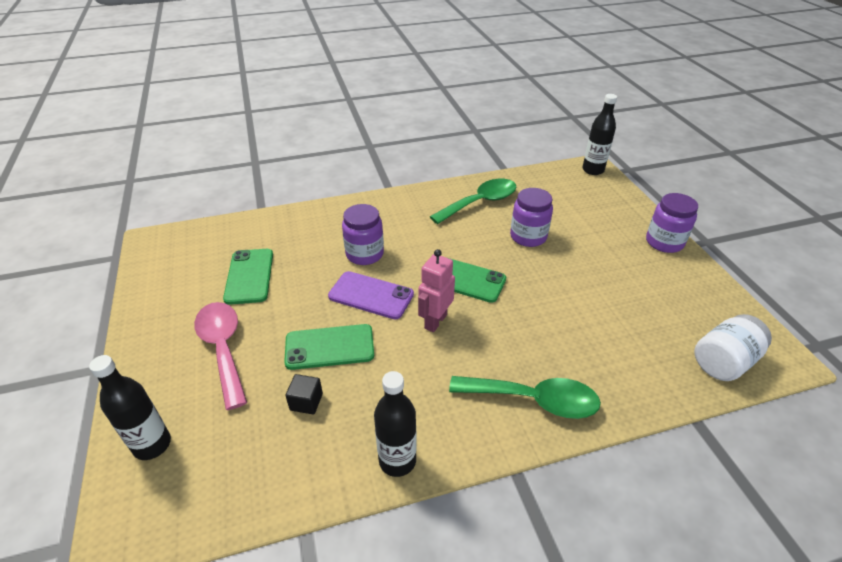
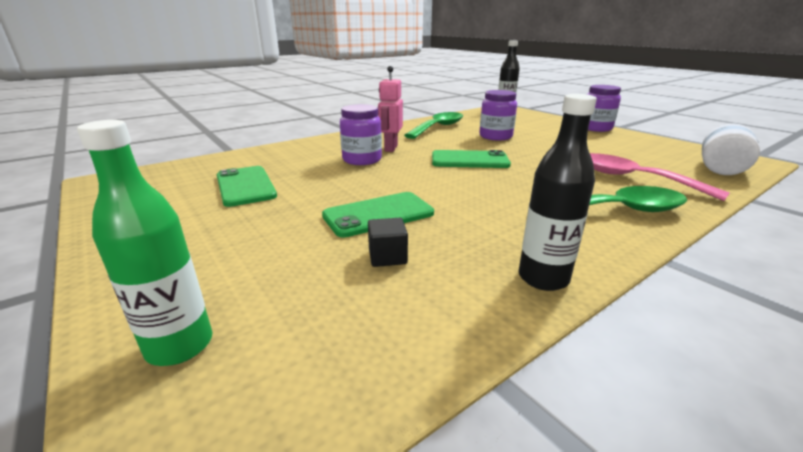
camera: 20 degrees left, 15 degrees down
(152, 445) = (180, 345): black bottle -> green bottle
(223, 348) = (245, 237): pink spoon -> pink spoon (633, 179)
(371, 295) = (391, 179): purple phone -> none
(435, 321) = (470, 184): pink robot -> pink robot (390, 148)

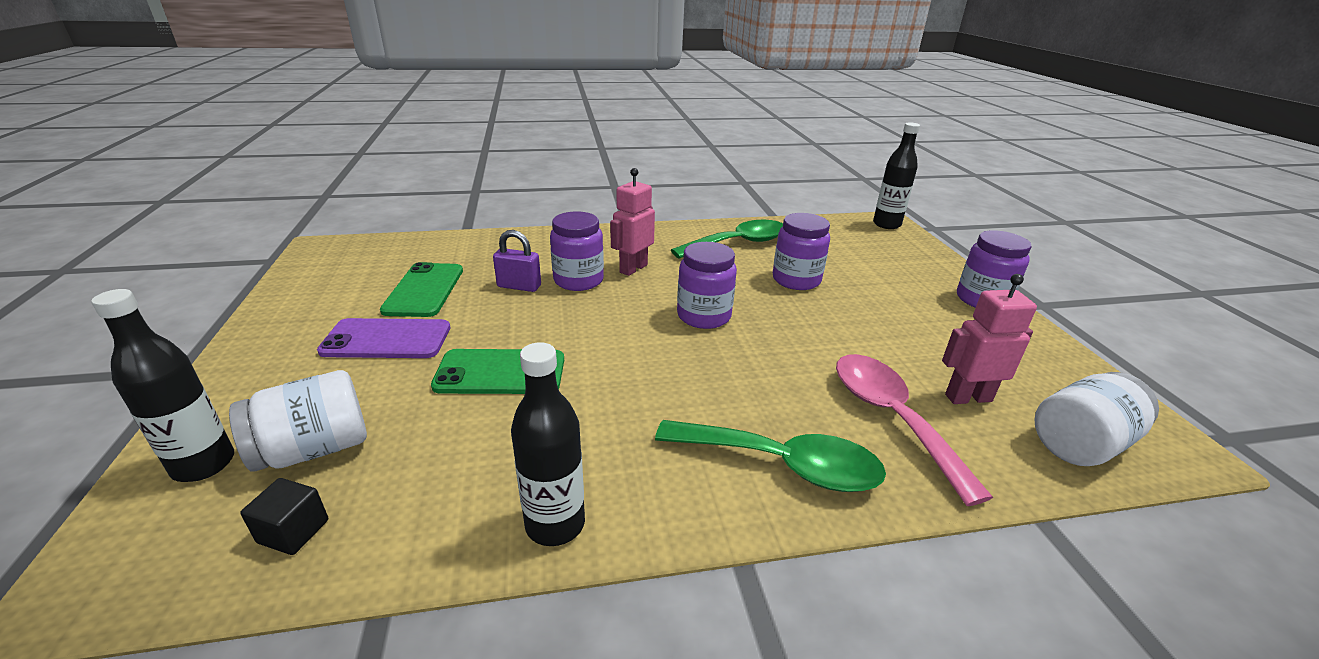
camera: 25 degrees right, 5 degrees up
(180, 345) = (204, 464): green bottle -> black bottle
(254, 219) = (387, 339): none -> purple phone
(286, 299) = (314, 449): none -> white jar
(322, 170) = (519, 286): none -> purple padlock
(387, 256) = (445, 433): black cube -> black cube (293, 531)
(469, 160) = (704, 316): green phone -> purple jar
(651, 163) = (968, 397): none -> pink robot

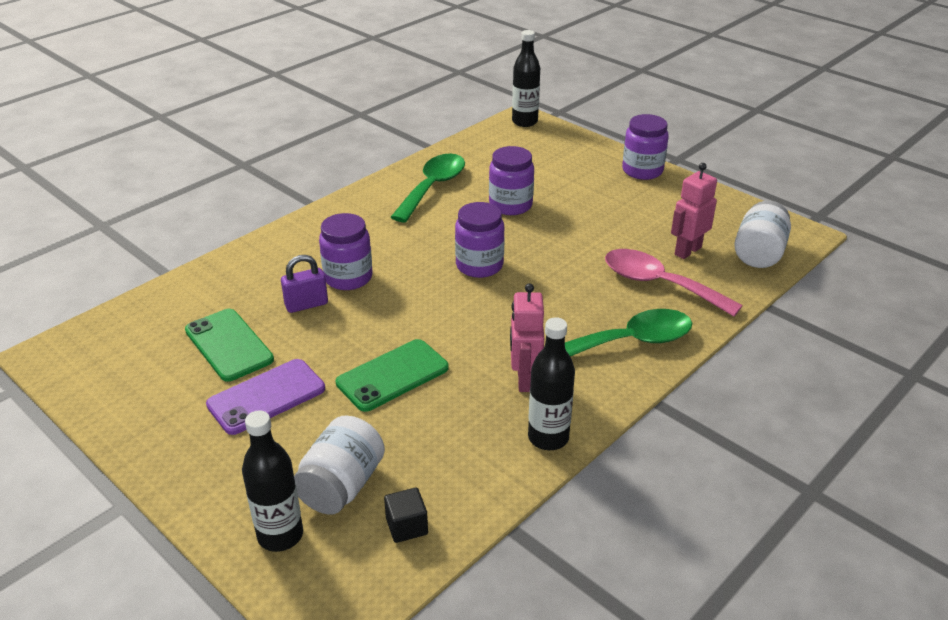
camera: 35 degrees left, 5 degrees up
(633, 268) = (378, 247): pink robot -> pink robot (524, 380)

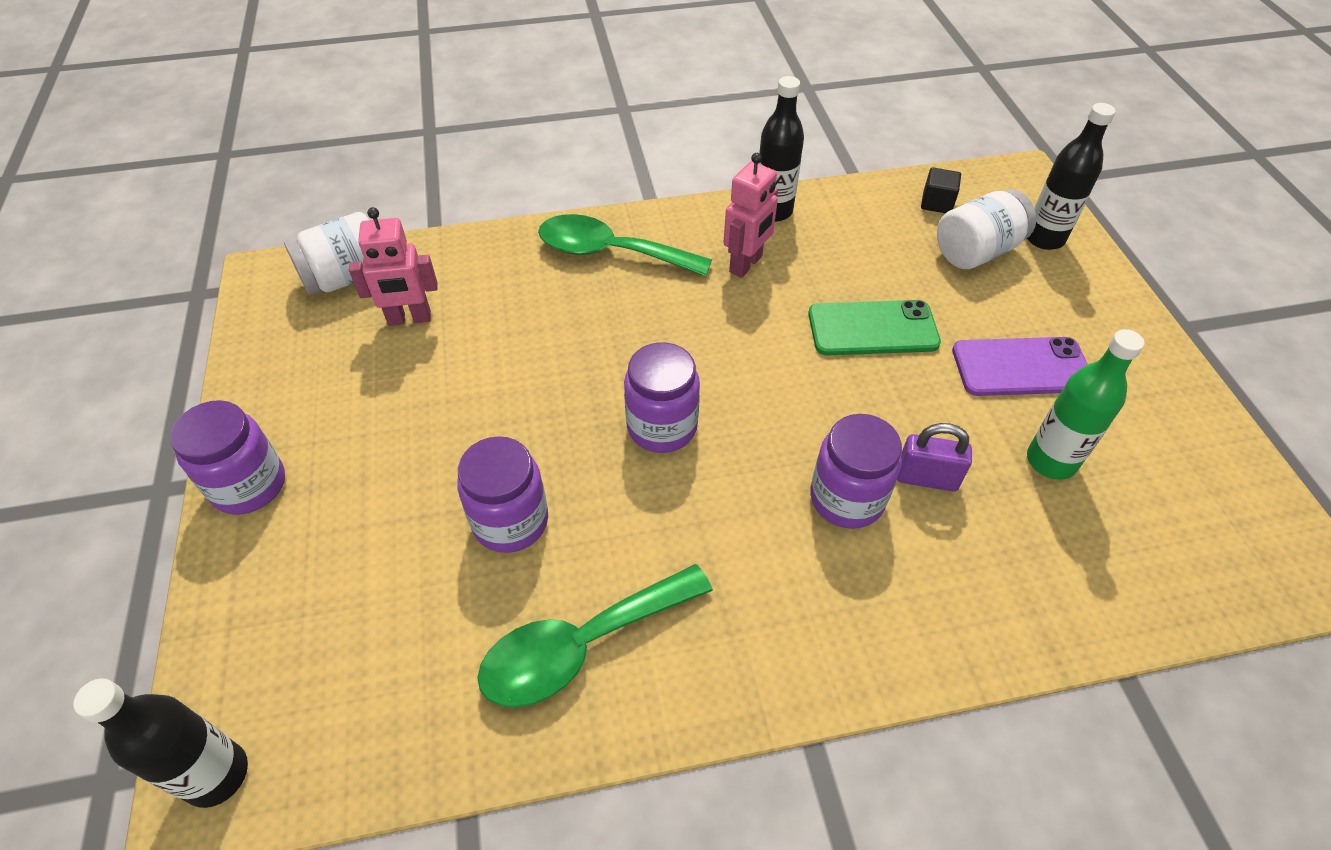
camera: 145 degrees left, 15 degrees up
(229, 345) = (1051, 461): green phone -> green bottle
(659, 284) = (499, 295): pink spoon -> none

